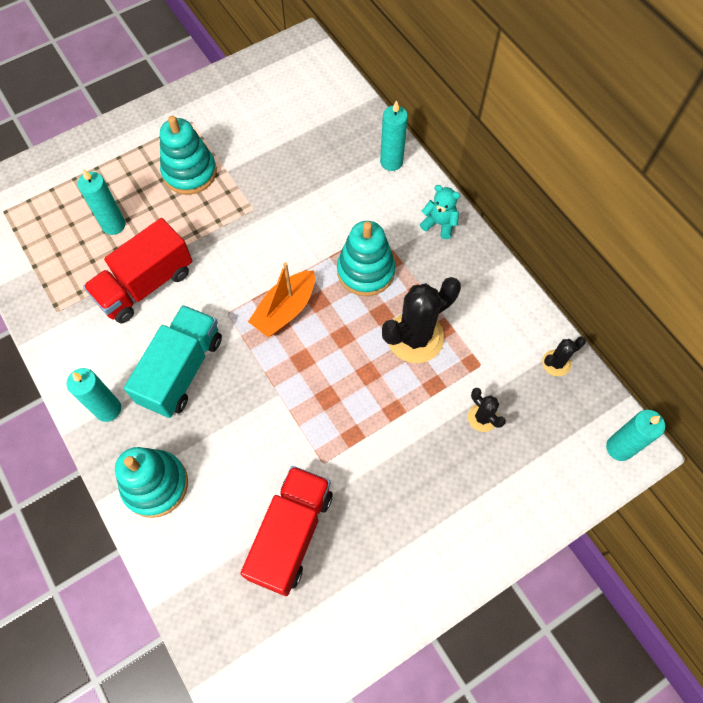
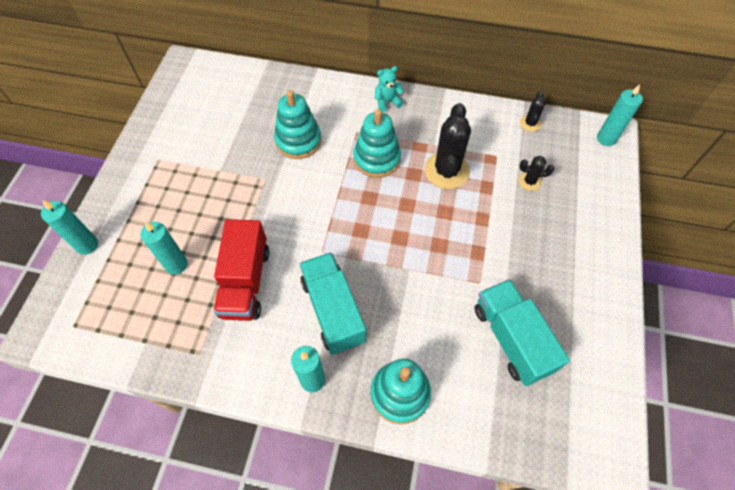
camera: 45 degrees left, 5 degrees down
(190, 172) = (194, 190): turquoise stacking toy -> turquoise stacking toy (298, 141)
(285, 310) = (355, 219): orange boat -> none
(291, 534) = (511, 339): red truck -> turquoise truck
(391, 162) = (320, 89): turquoise candle -> turquoise candle (87, 245)

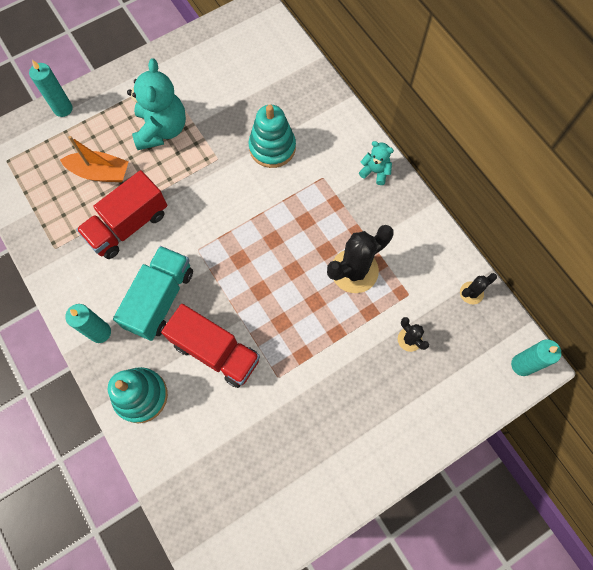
camera: 45 degrees right, 10 degrees up
(176, 264) = (100, 173): turquoise candle -> orange boat
(196, 194) = (162, 129): none -> turquoise teddy bear
(377, 159) = (313, 213): turquoise stacking toy -> none
(417, 307) = (215, 351): none -> red truck
(511, 339) = (252, 437): turquoise truck -> none

